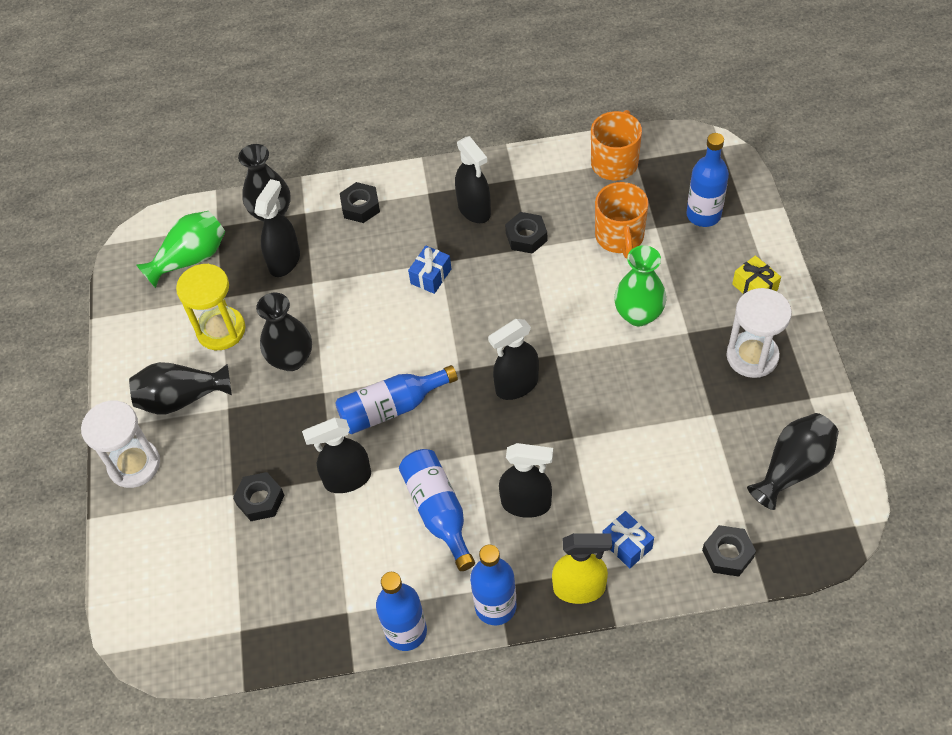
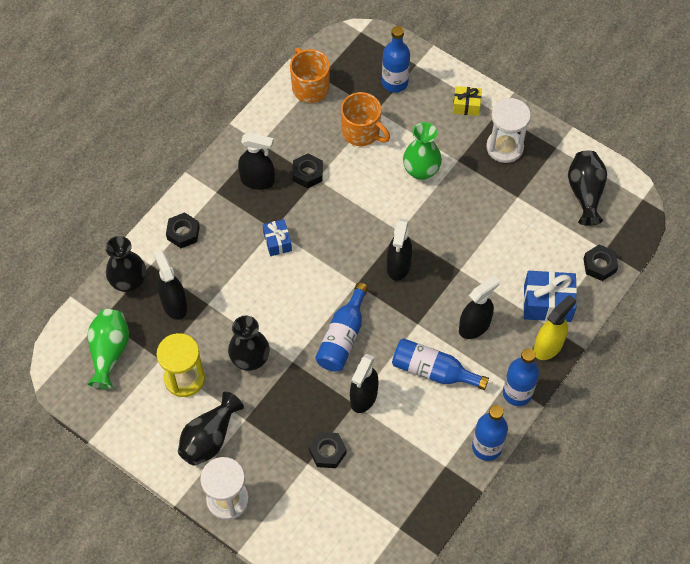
camera: 50 degrees left, 5 degrees up
(627, 545) = (547, 303): blue gift -> blue gift, size x1.69

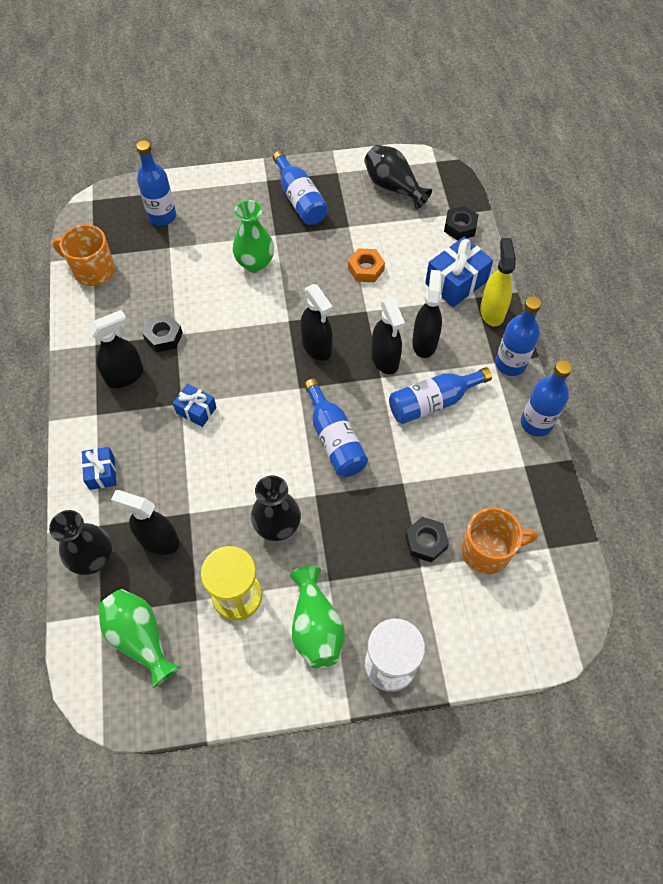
camera: 45 degrees left, 0 degrees up
(183, 233) = (102, 473): black nut -> blue gift
(209, 438) = (316, 626): black vase -> green vase
(362, 132) = (175, 271): orange mug -> orange mug (487, 550)
(363, 397) = (404, 471): black spray bottle -> black spray bottle (385, 359)
(466, 106) = (238, 192): yellow gift -> none
(493, 239) = (366, 269): none -> orange nut
(504, 147) = (300, 199): white hourglass -> blue bottle

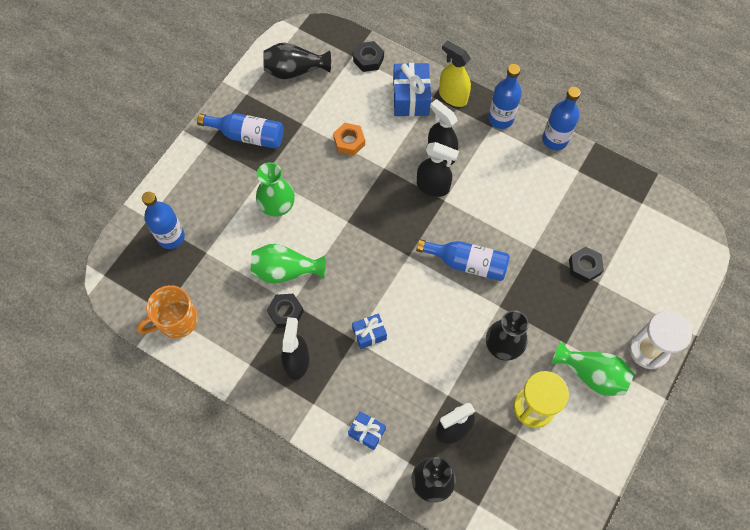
camera: 50 degrees left, 5 degrees up
(140, 638) = (517, 490): green vase -> green vase (286, 271)
(317, 347) = (385, 220): black spray bottle -> none
(433, 402) = (490, 184): blue bottle -> none
(487, 550) = (617, 237): orange mug -> none

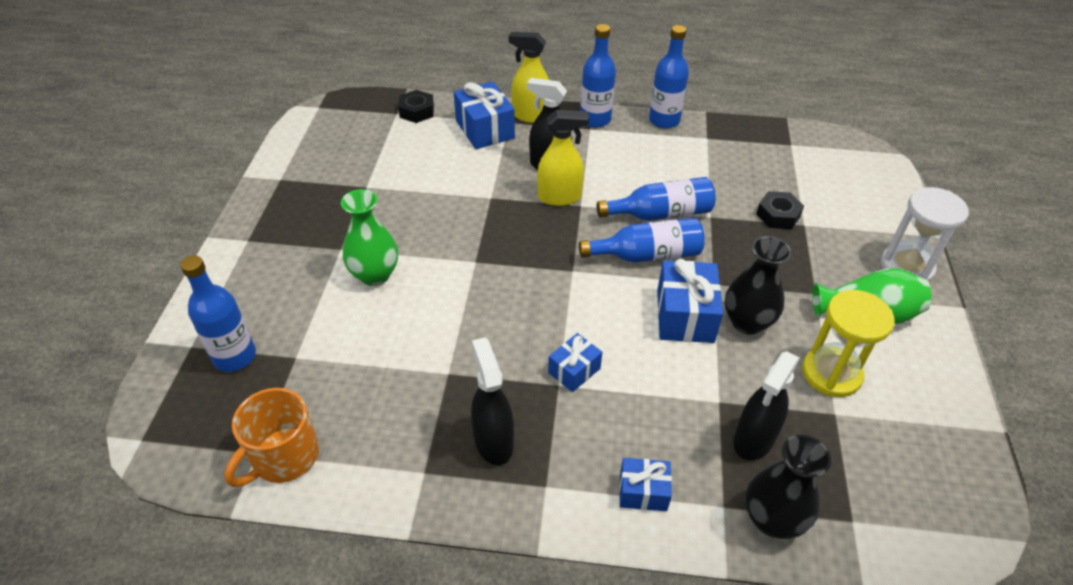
camera: 25 degrees left, 20 degrees down
(247, 135) = (300, 217): blue bottle -> blue bottle (661, 214)
(286, 271) = (421, 339): green vase -> none
(286, 312) = (446, 387): black nut -> none
(295, 70) = (333, 143): black vase -> none
(349, 141) = (434, 186): orange nut -> none
(433, 187) = (559, 197): black spray bottle -> yellow spray bottle
(464, 323) = (685, 316): none -> blue gift

